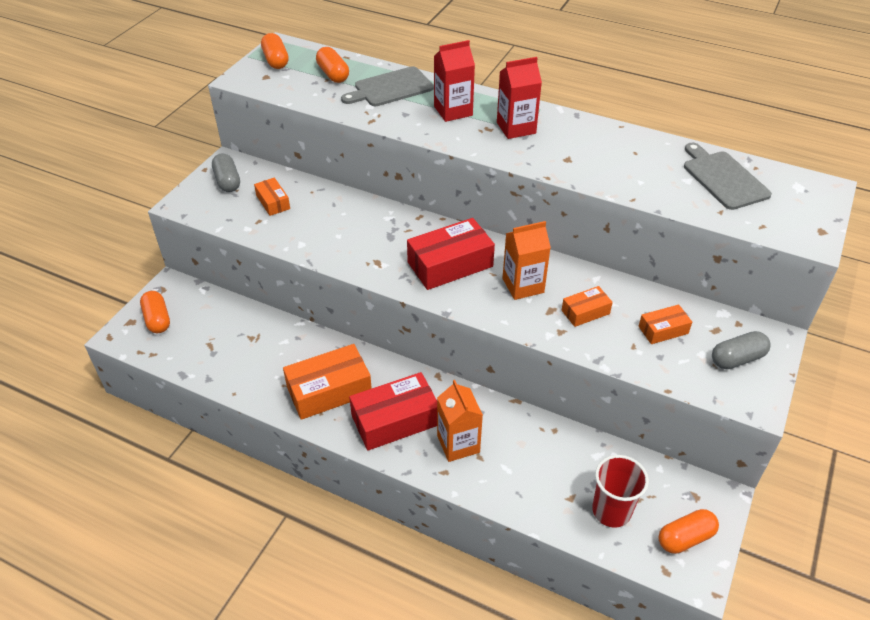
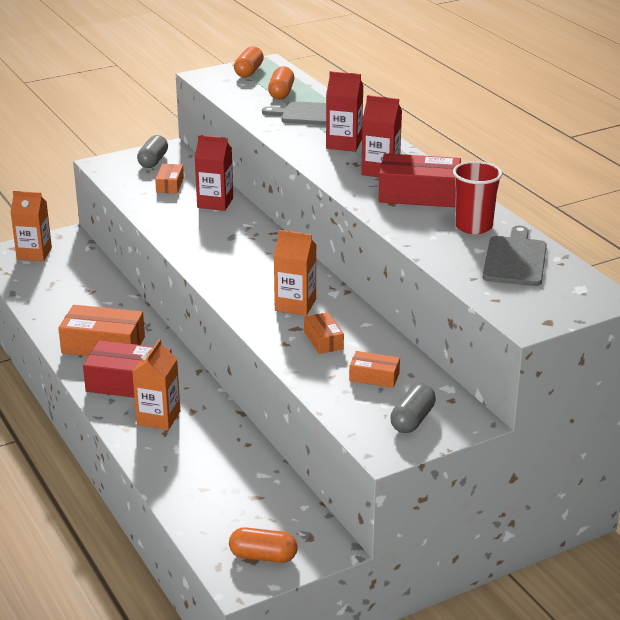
camera: 35 degrees right, 15 degrees down
(157, 319) = (34, 253): orange capsule -> orange carton
(335, 205) = (215, 203): none -> red carton
(450, 264) = (254, 270): red box -> red box (419, 194)
(585, 312) = (323, 340): orange box -> orange box turned 60 degrees clockwise
(611, 511) = (225, 512): red cup -> red cup (473, 226)
(737, 359) = (412, 420): grey capsule -> grey capsule turned 75 degrees counterclockwise

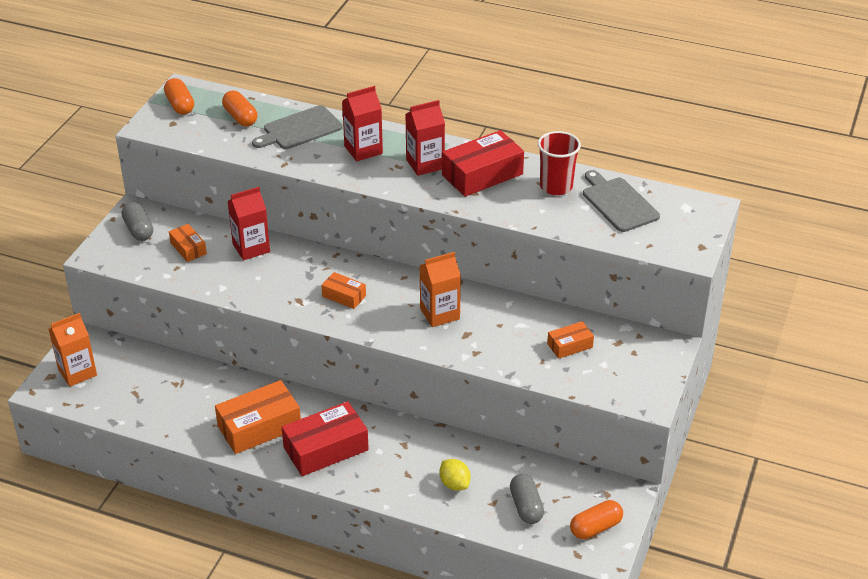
camera: 40 degrees left, 10 degrees up
(158, 418) = (387, 465): orange carton -> none
(191, 459) = (454, 484): none -> yellow lemon
(323, 340) = (498, 334): orange box -> orange box (344, 296)
(412, 420) = (635, 366): grey capsule -> grey capsule (526, 507)

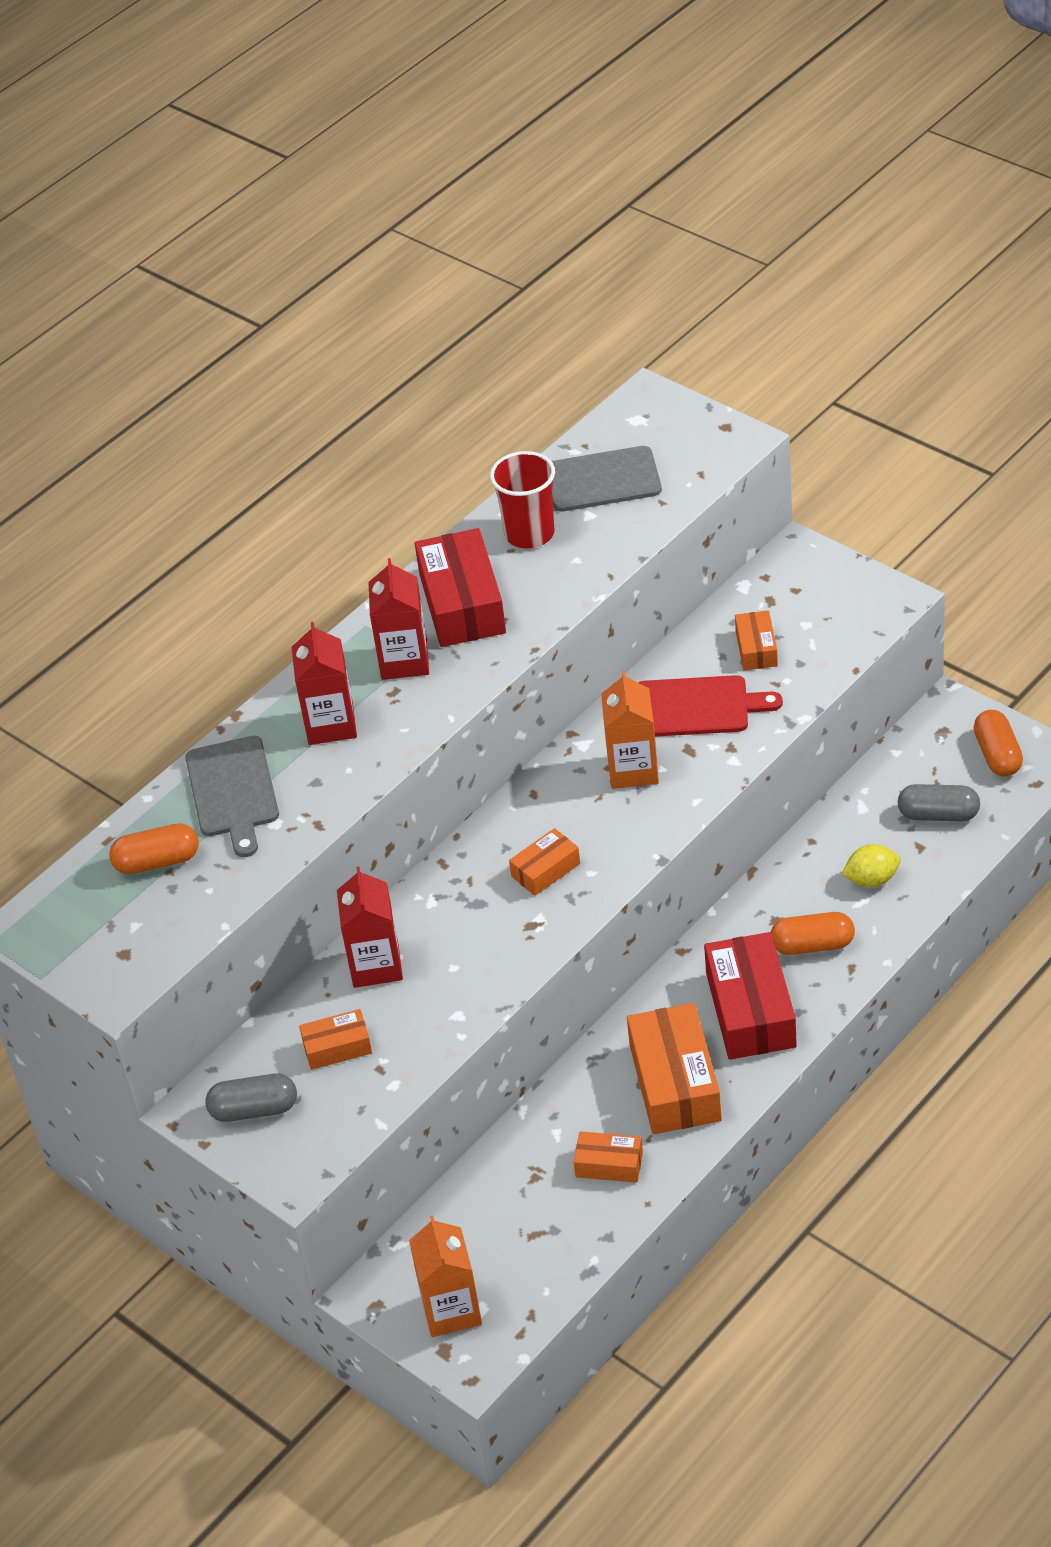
camera: 65 degrees left, 5 degrees up
(180, 105) = (75, 937): orange capsule -> orange capsule (812, 945)
(191, 412) = (609, 1164): none -> orange box
(505, 330) = (697, 707): none -> red cutting board

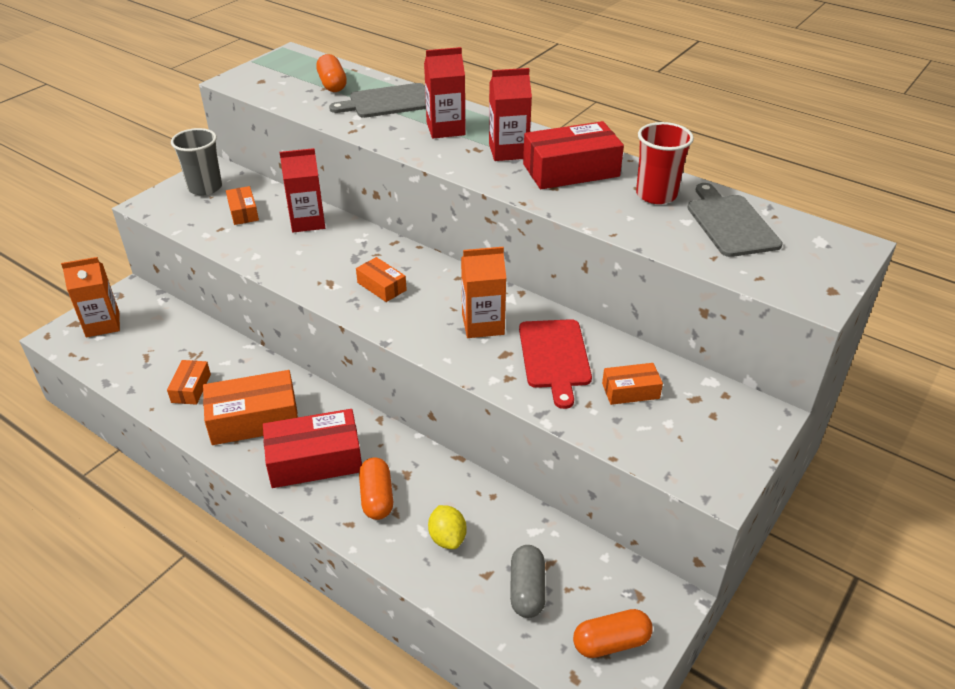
camera: 80 degrees right, 5 degrees down
(254, 1109) = (205, 188): grey capsule -> grey cup

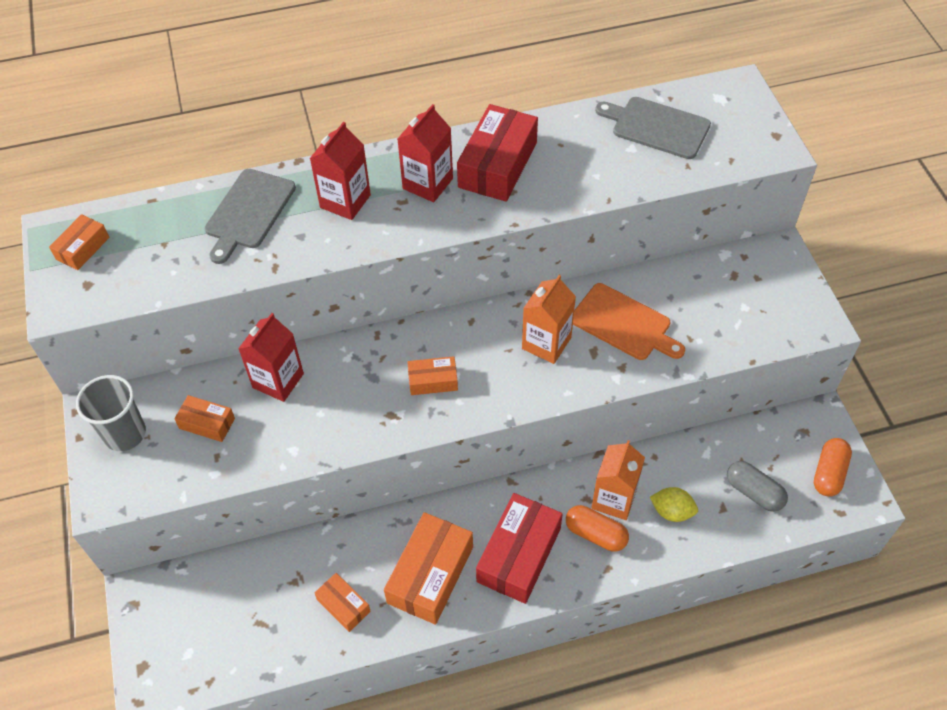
camera: 50 degrees left, 15 degrees up
(102, 324) = (170, 641): orange carton -> orange carton (614, 499)
(332, 84) = (164, 233): orange capsule -> none
(555, 357) = (624, 323): red cutting board -> orange cutting board
(630, 391) = (697, 305): orange box -> orange box (82, 248)
(656, 195) = (582, 140): red cup -> none

